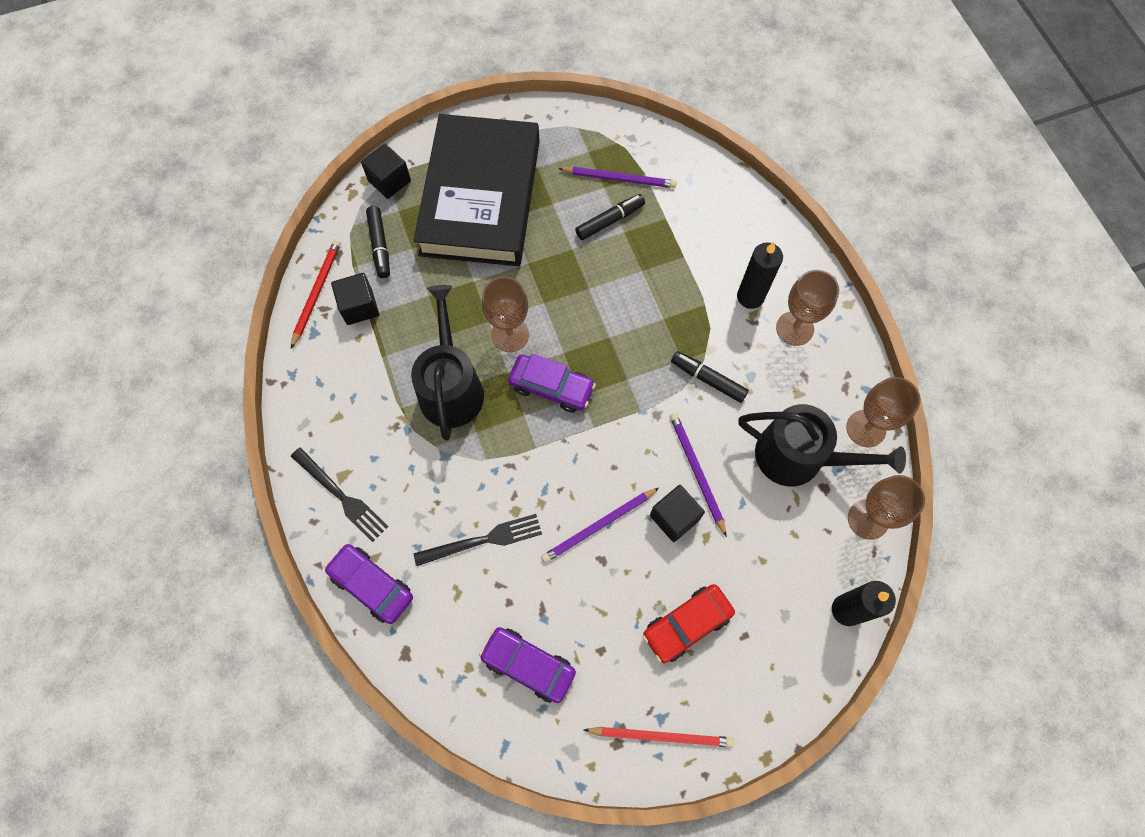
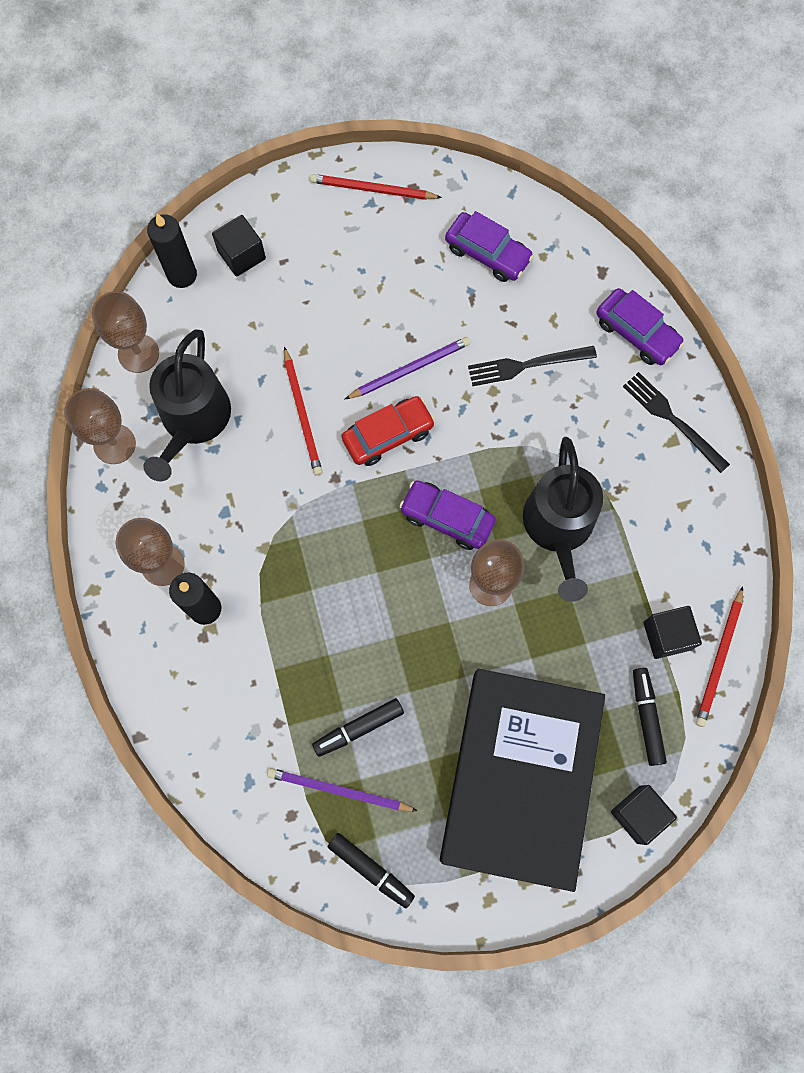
camera: 175 degrees left, 5 degrees up
(674, 517) = (332, 371): black cube -> black cube (241, 255)
(687, 625) = (335, 274): red car -> red car (388, 435)
(696, 472) = (302, 414): purple pencil -> red pencil
(708, 379) = (272, 512): black marker -> black marker (371, 869)
(798, 457) = (193, 420): black watering can -> black watering can turned 105 degrees counterclockwise

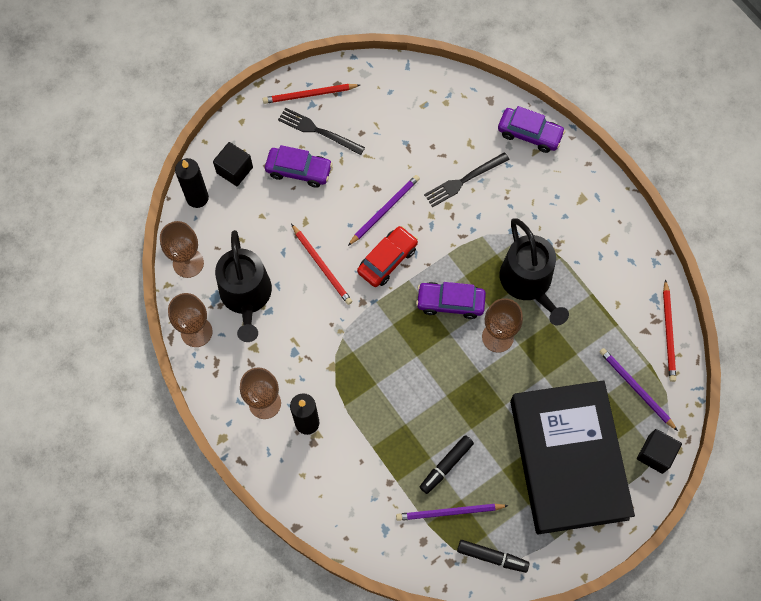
camera: 20 degrees left, 5 degrees down
(487, 253) = (407, 113): purple car -> purple car (299, 170)
(646, 717) = (636, 388): black marker -> purple pencil
(667, 635) = (628, 329): black cube -> none
(673, 420) = (576, 184): black fork -> black fork (318, 131)

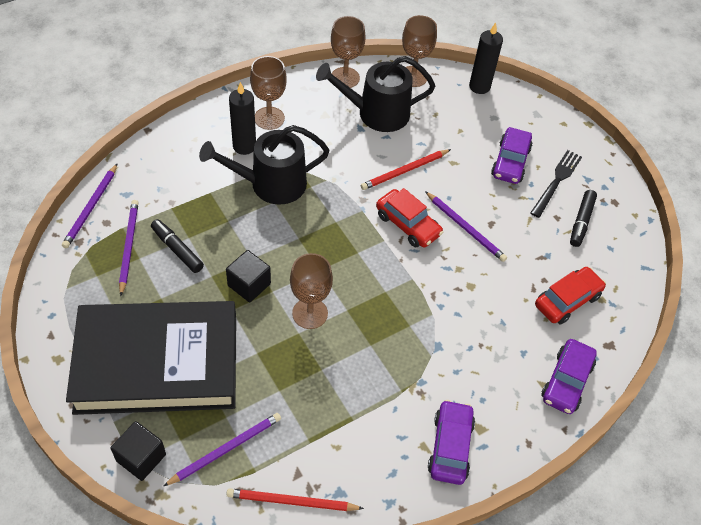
camera: 90 degrees right, 15 degrees down
(234, 170) = (509, 114): black cube -> black cube (249, 284)
(309, 95) = (599, 178): red pencil -> none
(407, 561) = (91, 208): none -> purple pencil
(450, 303) = (354, 274): purple car -> purple car (450, 447)
(451, 129) = (567, 300): none -> red car
(464, 180) = (502, 305): black fork -> none
(492, 557) = (73, 277): black marker -> black marker (581, 222)
(528, 282) = (372, 353): black watering can -> black watering can (271, 184)

